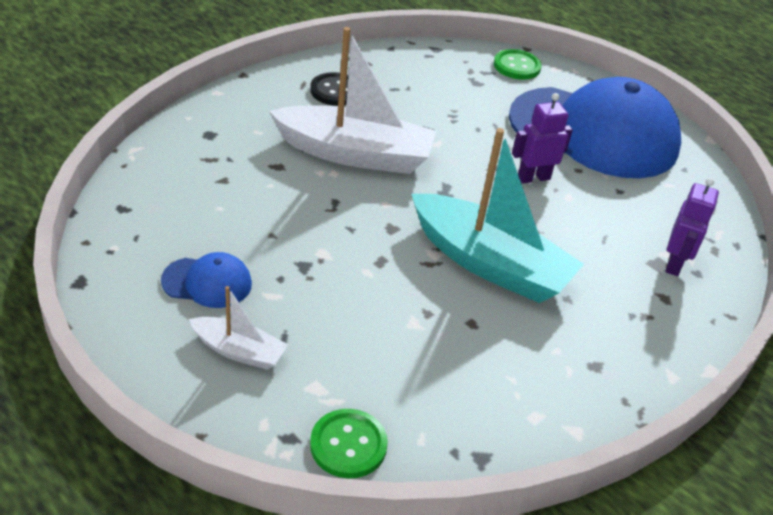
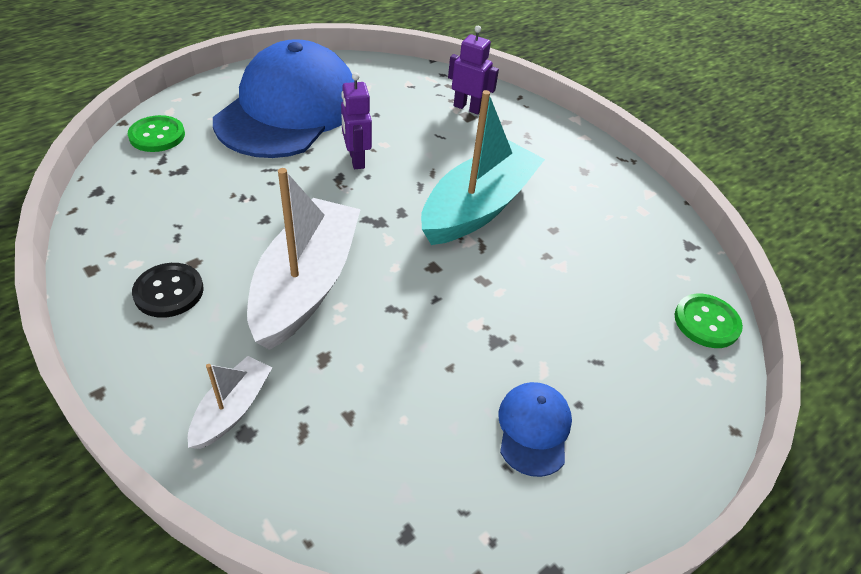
camera: 85 degrees left, 5 degrees up
(239, 351) = (625, 399): white boat -> white boat (232, 409)

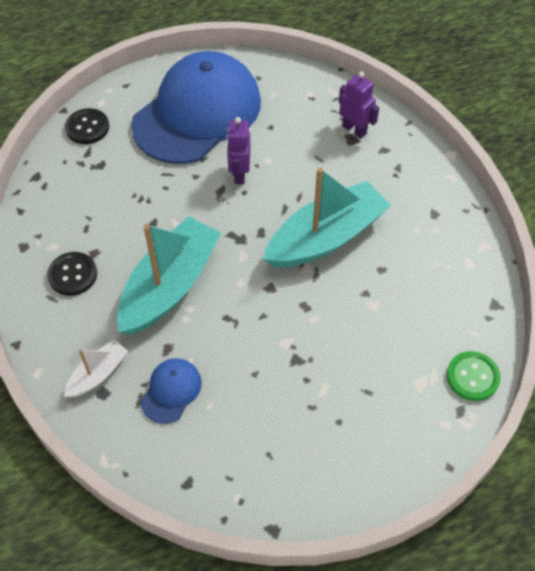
camera: 20 degrees right, 10 degrees up
(157, 135) = (87, 127): green button -> black button
(306, 284) = (170, 286): white boat -> turquoise boat
(533, 429) = (298, 433): blue cap -> blue cap (171, 391)

